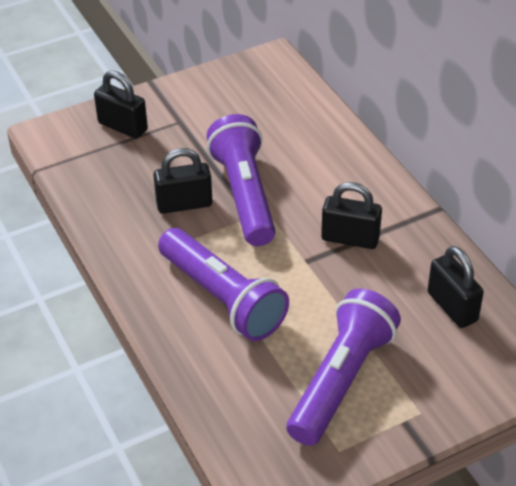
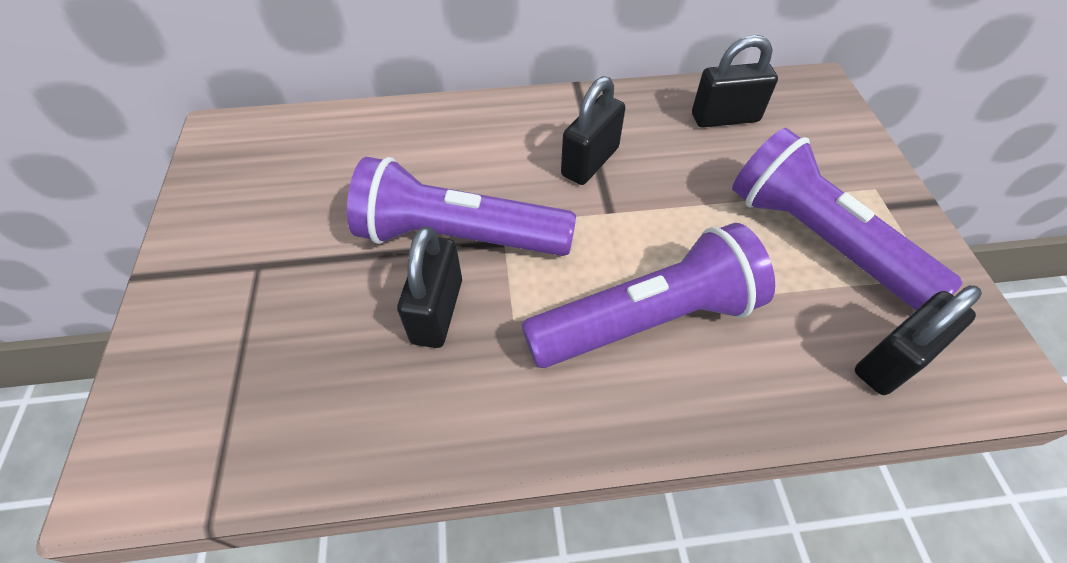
camera: 70 degrees left, 10 degrees up
(122, 127) = (207, 344): black padlock -> black padlock (892, 361)

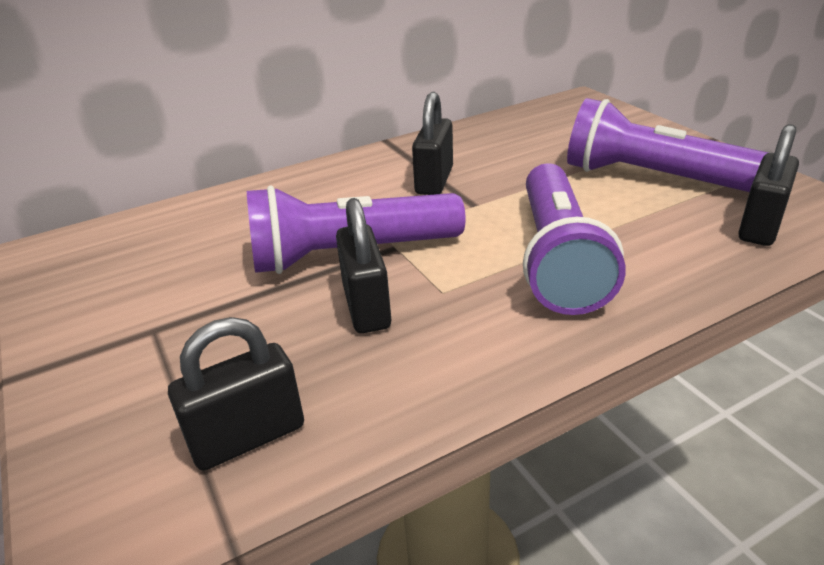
camera: 20 degrees left, 20 degrees down
(646, 320) = (558, 258): purple flashlight -> purple flashlight turned 135 degrees clockwise
(725, 118) = (525, 131): black padlock -> black padlock (248, 437)

